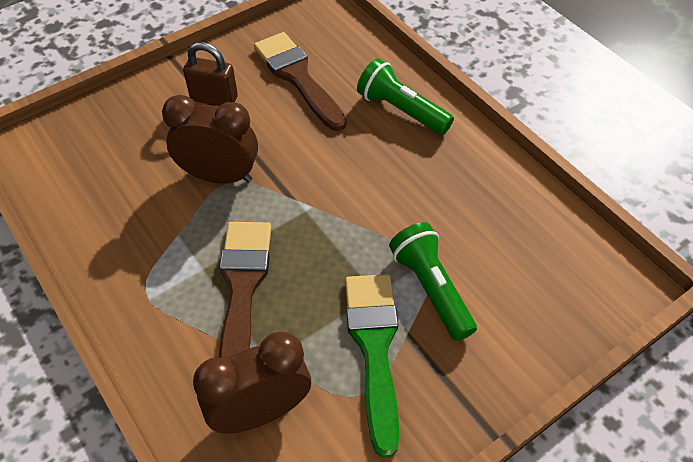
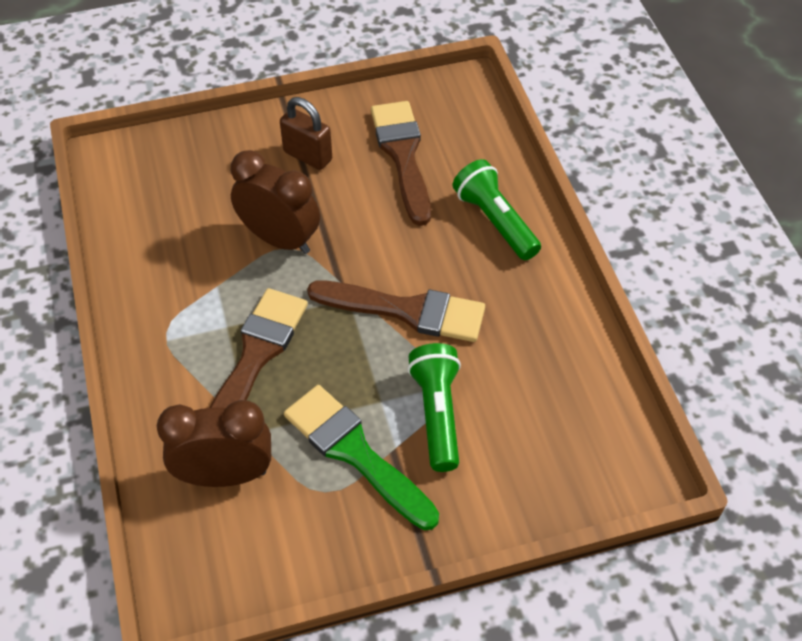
camera: 20 degrees right, 0 degrees up
(362, 206) = (407, 311): none -> brown brush
(374, 348) = (355, 452): green brush -> green brush turned 60 degrees counterclockwise

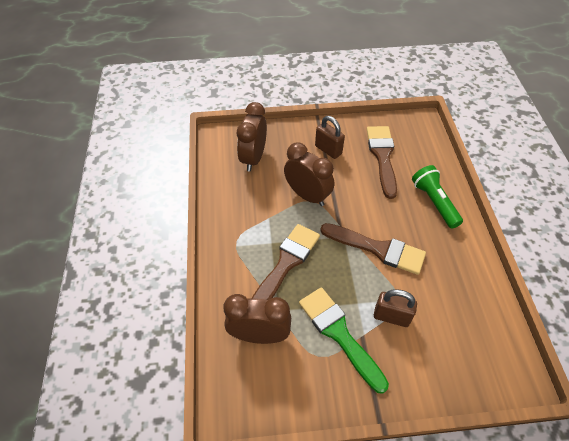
camera: 10 degrees right, 0 degrees up
(177, 187) = (253, 158): none -> brown clock
(437, 413) = (391, 316): green flashlight -> brown padlock

